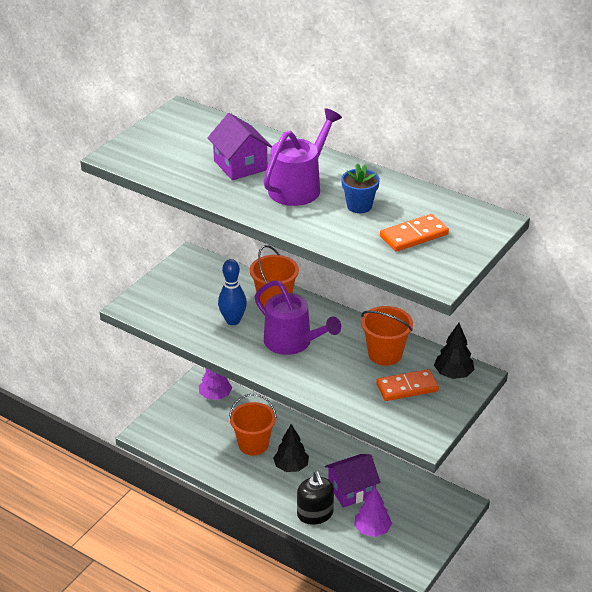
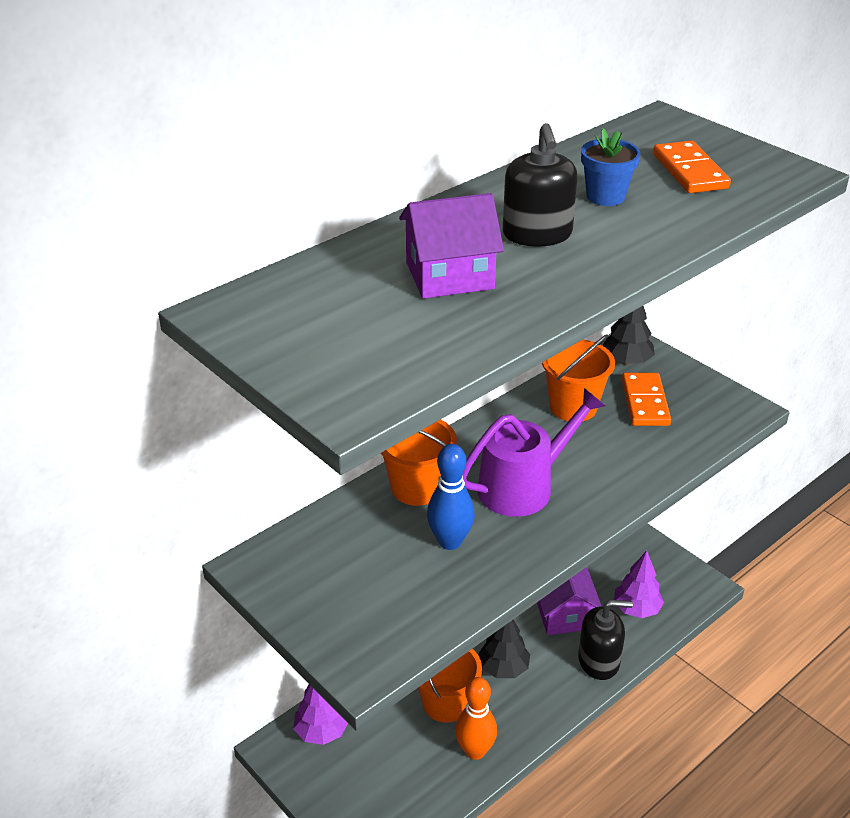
camera: 75 degrees left, 0 degrees up
(221, 464) = (475, 751): none -> orange bowling pin
(299, 187) = (537, 234): purple watering can -> black soap dispenser

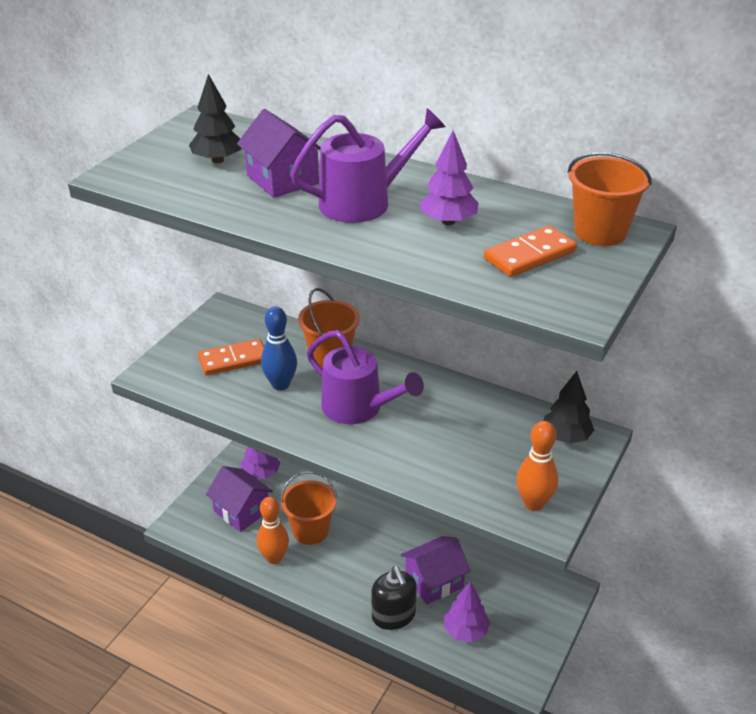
camera: 70 degrees right, 0 degrees up
(380, 768) = (241, 511): none -> purple house
(503, 668) = (358, 556): black tree -> black tree (217, 160)
(537, 234) = (363, 202): black soap dispenser -> purple watering can
(573, 407) = (476, 416): orange bucket -> orange bucket (600, 232)
(605, 196) = (448, 222): blue flower pot -> purple tree
(645, 402) = (511, 458): orange domino -> orange domino (233, 360)
(713, 407) = (533, 503): none -> orange bowling pin

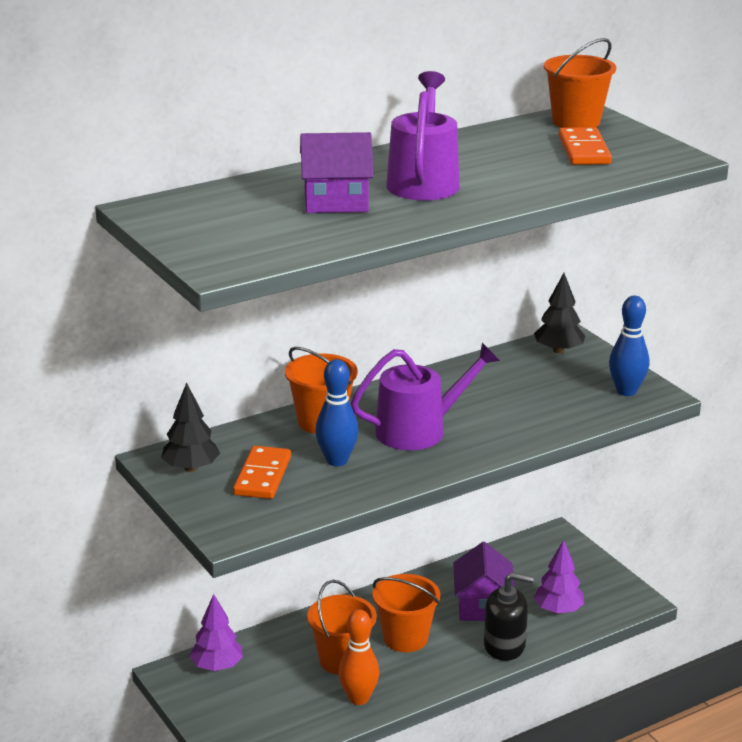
camera: 60 degrees left, 10 degrees down
(217, 160) = (253, 218): black tree -> black tree (191, 468)
(241, 511) = (264, 700): purple house -> none
(360, 553) = (405, 638): none -> orange bucket
(448, 222) = (498, 162): purple tree -> none
(533, 503) = (626, 391): orange bowling pin -> blue bowling pin

